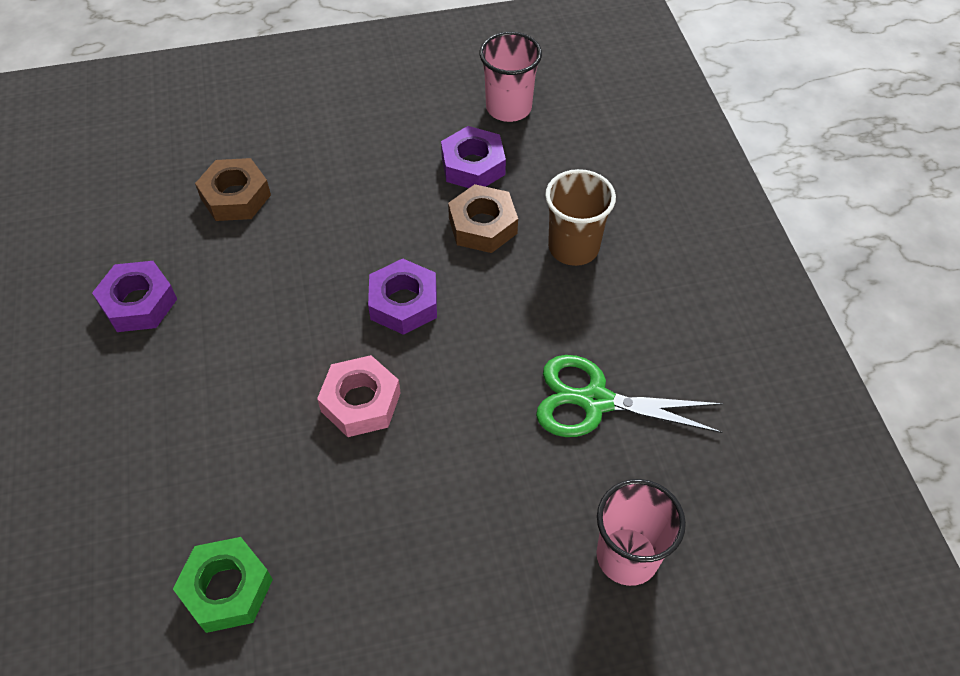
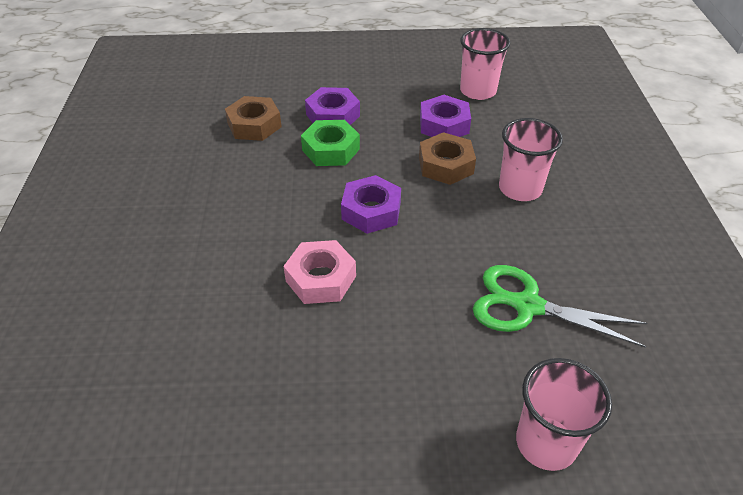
camera: 10 degrees right, 10 degrees down
(138, 303) = (160, 185): purple nut -> purple nut (333, 115)
(227, 589) = (169, 411): green nut -> green nut (331, 149)
(573, 247) = (520, 189): brown cup -> pink cup

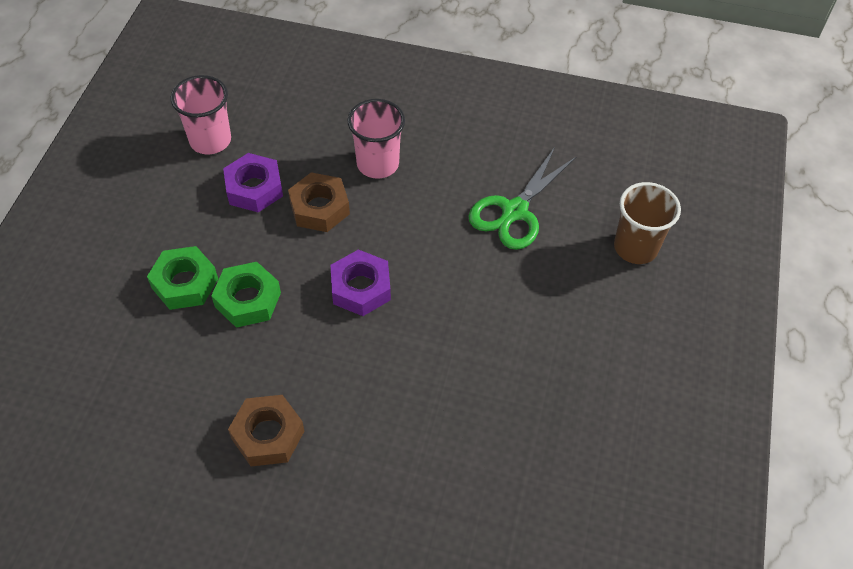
camera: 75 degrees left, 10 degrees up
(254, 125) = (163, 367): brown nut -> brown nut (268, 435)
(321, 278) = (436, 351): pink nut -> none
(333, 115) = (185, 283): purple nut -> green nut
(546, 443) = (635, 247): pink cup -> brown cup

